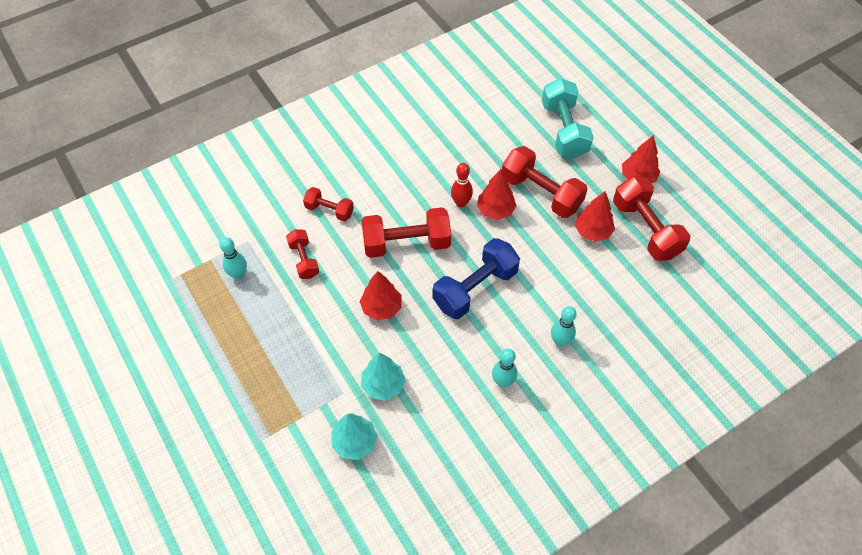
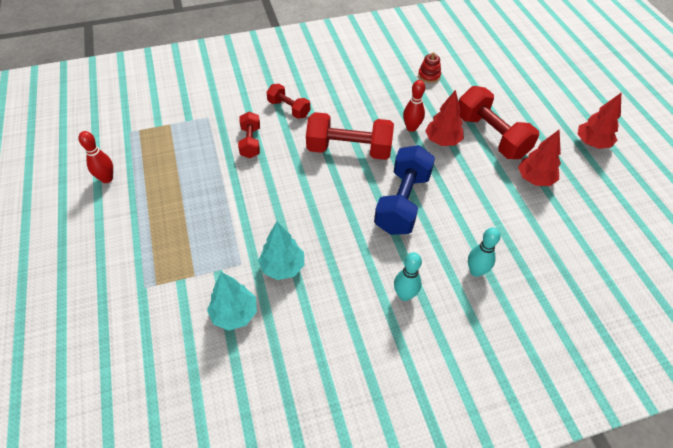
camera: 15 degrees right, 5 degrees down
(171, 339) = (107, 179): none -> red bowling pin
(239, 275) = (188, 141): turquoise bowling pin -> none
(381, 308) = (306, 198): red tree -> none
(462, 135) = (429, 76): none -> red stacking toy
(475, 288) = (402, 202): blue dumbbell -> blue dumbbell turned 45 degrees counterclockwise
(564, 130) = (526, 90): turquoise dumbbell -> none
(645, 229) = (591, 189): red dumbbell -> none

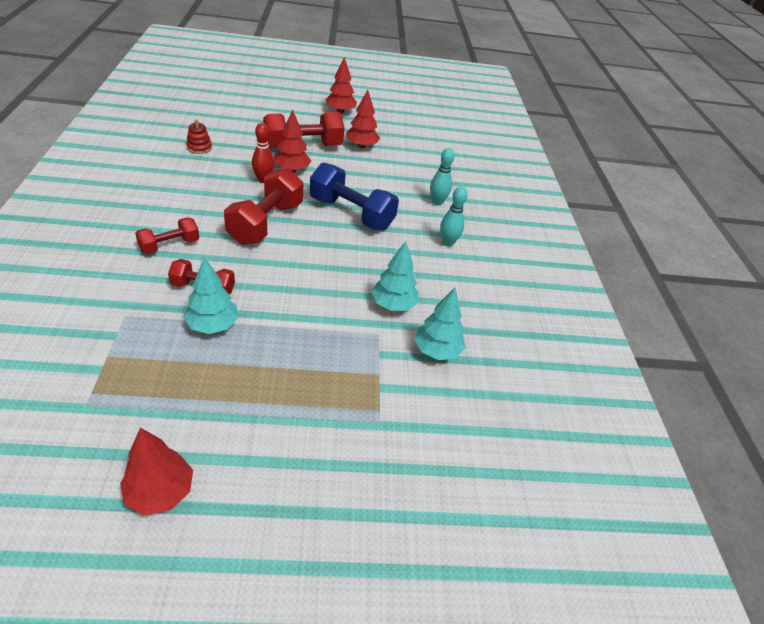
camera: 80 degrees left, 10 degrees down
(71, 187) = (160, 492): none -> red tree
(107, 179) = (172, 443): red bowling pin -> none
(213, 161) = (213, 325): none -> turquoise tree

